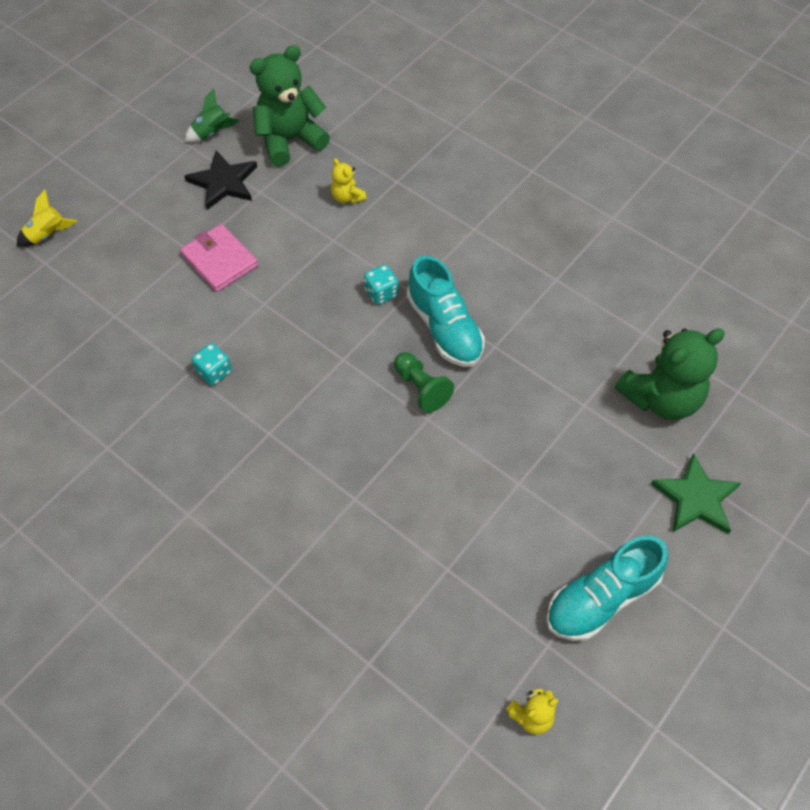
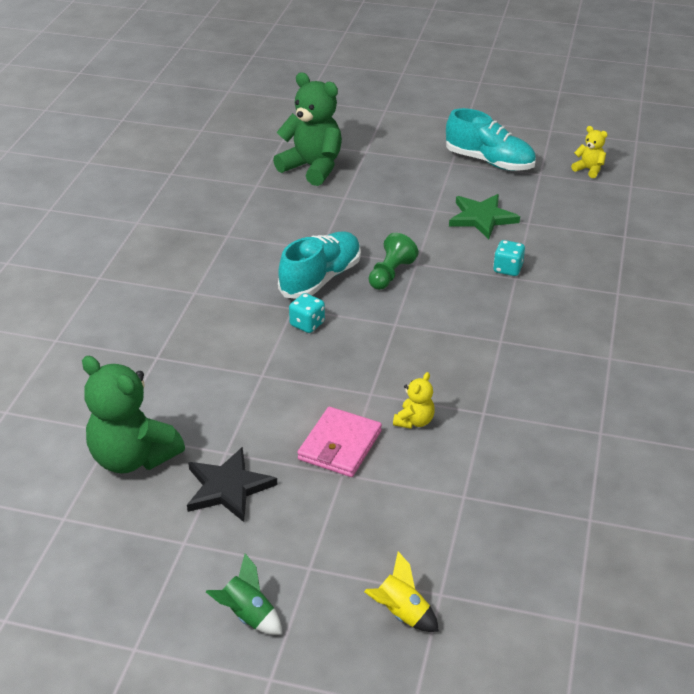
camera: 115 degrees left, 20 degrees down
(212, 133) = (152, 532): green rocket -> green rocket (247, 615)
(214, 372) = (470, 396): turquoise dice -> turquoise dice (507, 269)
(347, 197) = (198, 384): yellow teddy bear -> yellow teddy bear (414, 421)
(696, 498) = (384, 142): green star -> green star (482, 218)

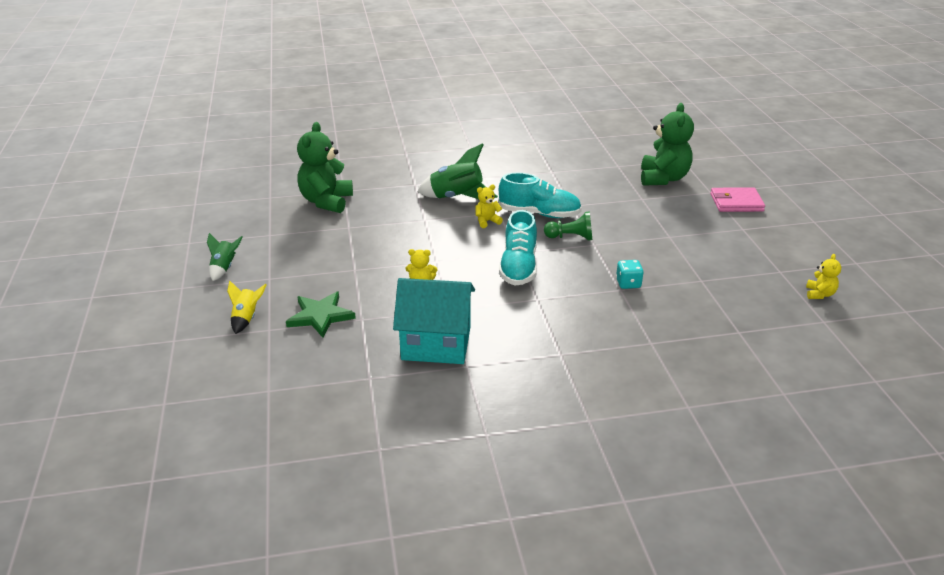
camera: 65 degrees right, 5 degrees down
(227, 331) = (457, 197): none -> green rocket
(228, 487) = (319, 235): black star -> none
(307, 324) = (487, 221): turquoise dice -> yellow teddy bear
(340, 445) = (379, 262): pink wallet -> pink wallet (736, 202)
(482, 218) = (682, 258): green star -> green star (320, 316)
(489, 161) = (766, 244): turquoise shoe -> turquoise shoe (518, 267)
(547, 444) = (436, 343): none -> turquoise house

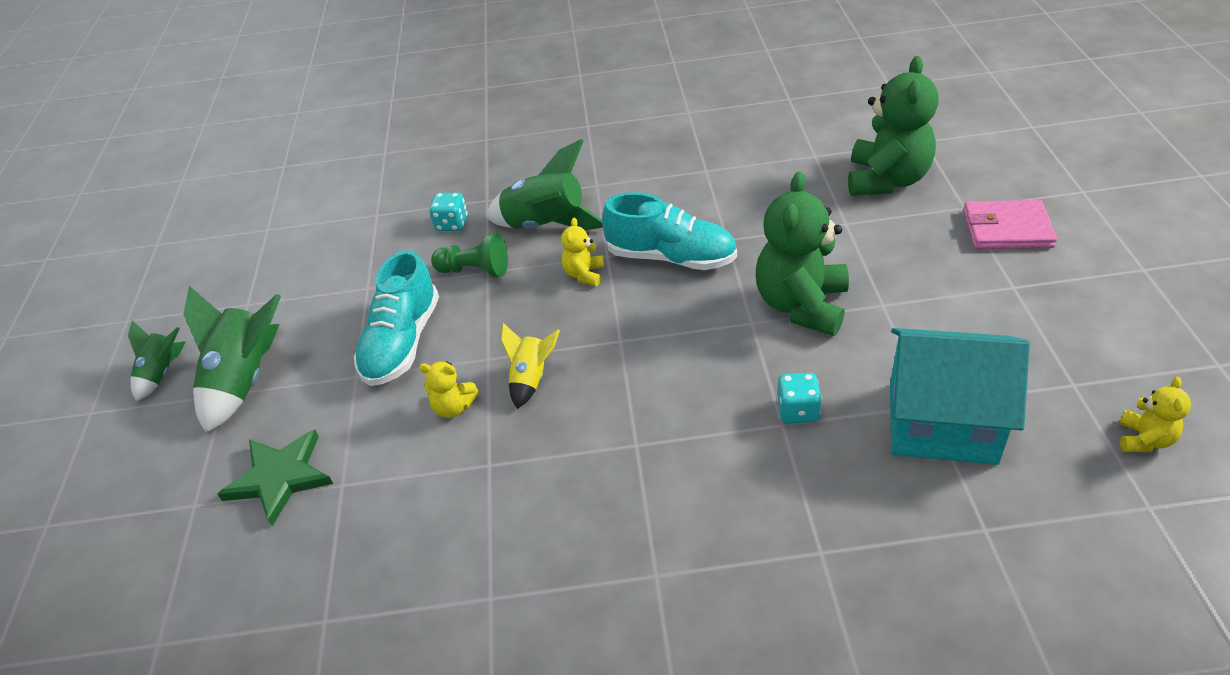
camera: 10 degrees right, 10 degrees up
(246, 318) = (166, 481): yellow rocket -> yellow rocket (531, 379)
(282, 271) = (246, 381): none -> green rocket
(326, 201) = (346, 237): green teddy bear -> green teddy bear (801, 305)
(395, 196) = (452, 224): none -> turquoise dice
(436, 343) = (450, 544): turquoise house -> turquoise house (942, 423)
(487, 221) = (584, 274): yellow teddy bear -> yellow teddy bear turned 60 degrees counterclockwise
(518, 267) = (618, 372): turquoise shoe -> turquoise shoe (402, 342)
(571, 237) = (714, 307): green pawn -> green pawn (475, 270)

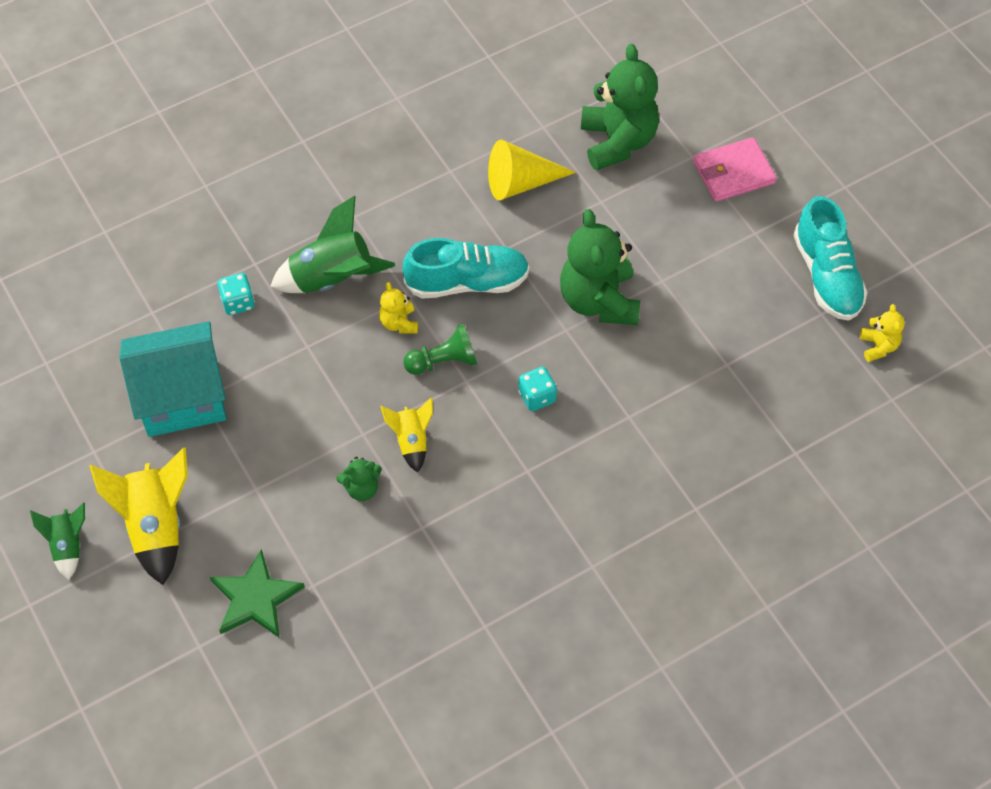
camera: 30 degrees left, 15 degrees up
(246, 381) = (156, 526): green rocket -> yellow rocket
(402, 342) = (275, 443): turquoise shoe -> turquoise shoe (827, 276)
(453, 407) = (362, 488): yellow teddy bear -> green teddy bear
(475, 270) = (295, 348): green pawn -> green pawn (444, 361)
(769, 192) = (521, 183): none -> yellow cone
(797, 411) = (635, 401): turquoise dice -> turquoise dice (537, 397)
(942, 423) = (742, 377): turquoise house -> turquoise house (181, 397)

